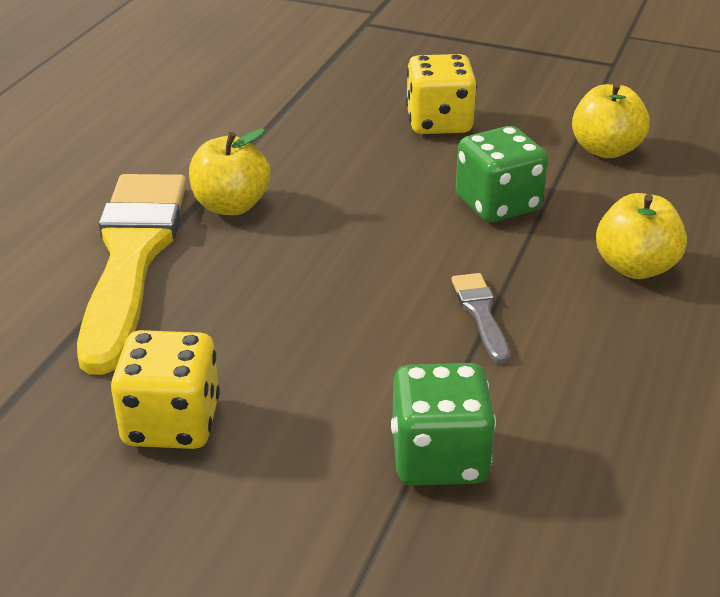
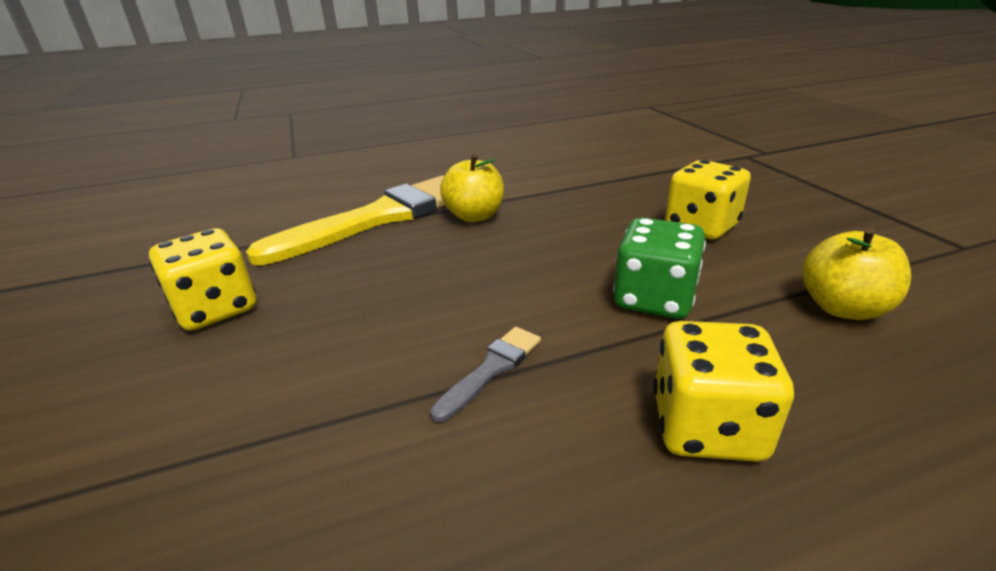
camera: 50 degrees right, 5 degrees down
(439, 458) = (254, 456): green dice -> none
(635, 267) = (706, 426): yellow apple -> yellow dice

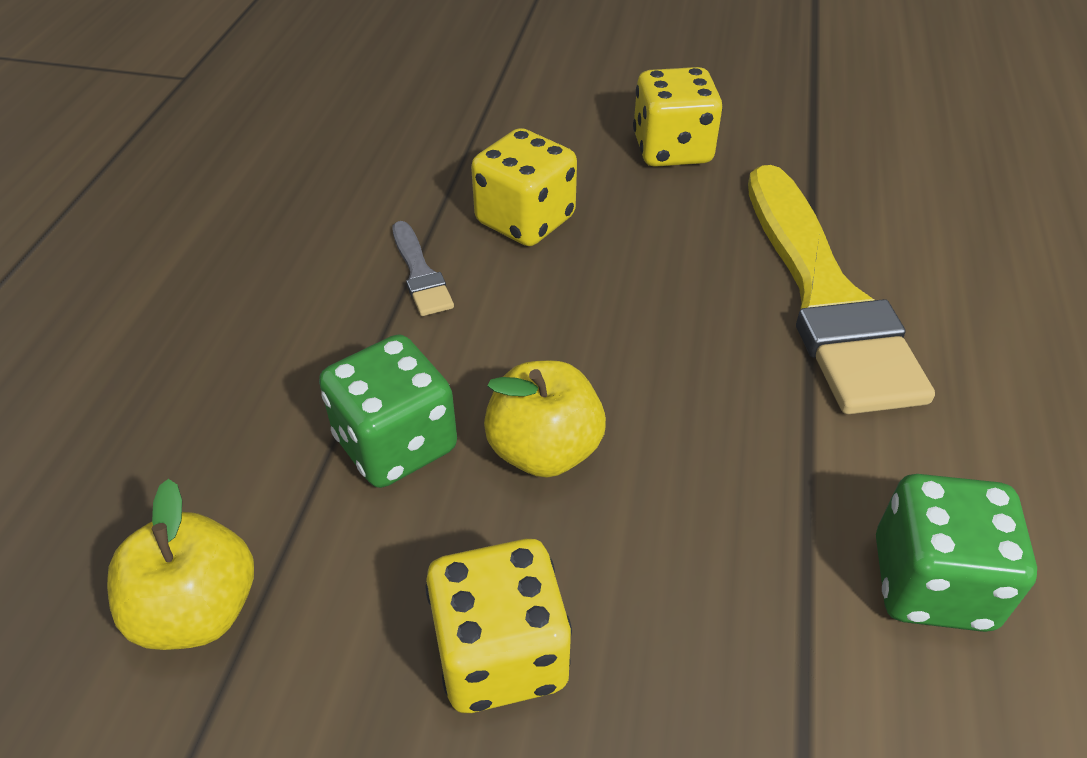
camera: 120 degrees right, 15 degrees up
(474, 216) = (761, 391): yellow apple -> yellow apple (544, 450)
(540, 171) = (931, 583): none -> green dice
(706, 426) = (231, 356): yellow dice -> yellow dice (525, 220)

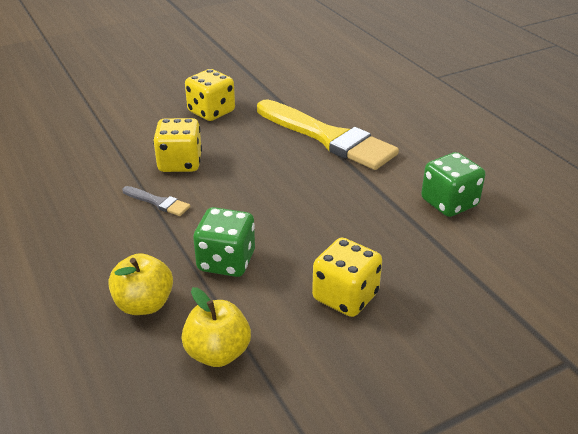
camera: 40 degrees left, 10 degrees down
(544, 450) = (286, 233): yellow apple -> yellow apple (144, 304)

